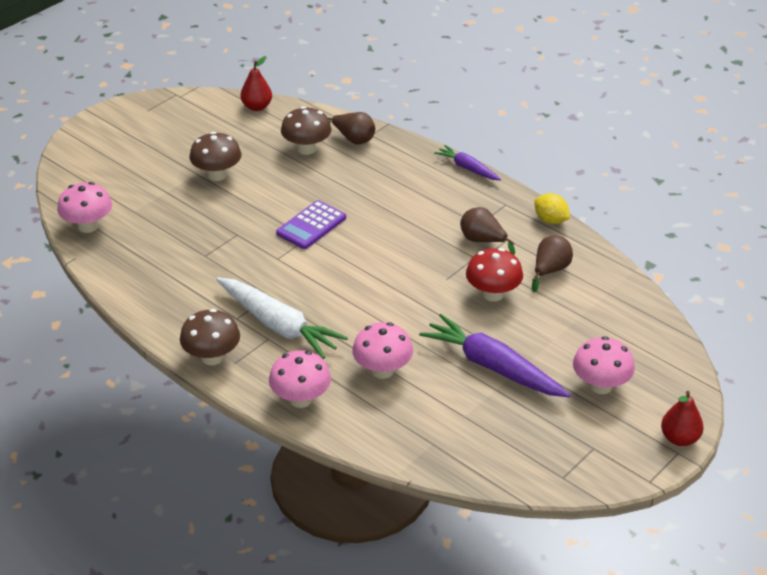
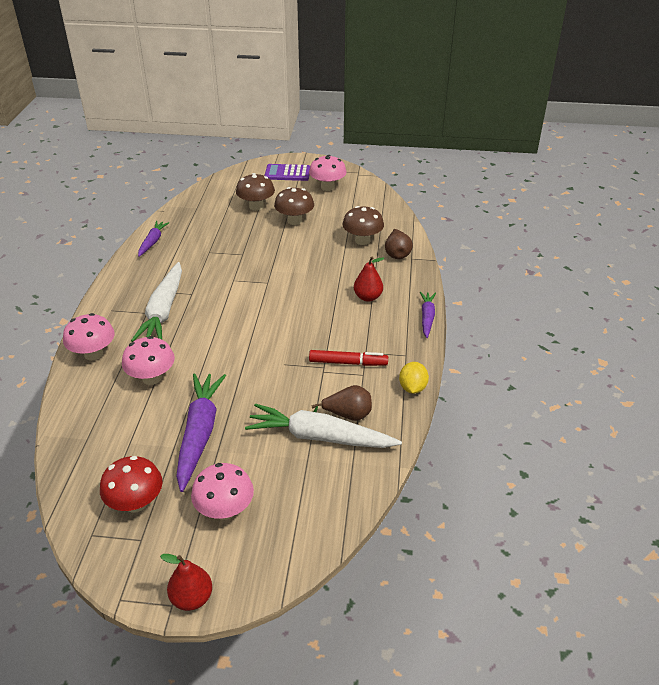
camera: 55 degrees right, 0 degrees up
(88, 226) = (196, 201): pink mushroom -> pink mushroom (327, 187)
(134, 288) = (153, 242): none -> purple carrot
(212, 357) = (109, 299): brown mushroom -> brown mushroom (256, 206)
(257, 107) = (383, 203): red pear -> red pear (368, 297)
(311, 226) = (282, 278): purple calculator -> purple calculator (287, 173)
(482, 241) = (347, 363): brown pear -> red marker
(493, 294) = (288, 396): red mushroom -> red mushroom (136, 503)
(562, 297) = (320, 437): none -> white carrot

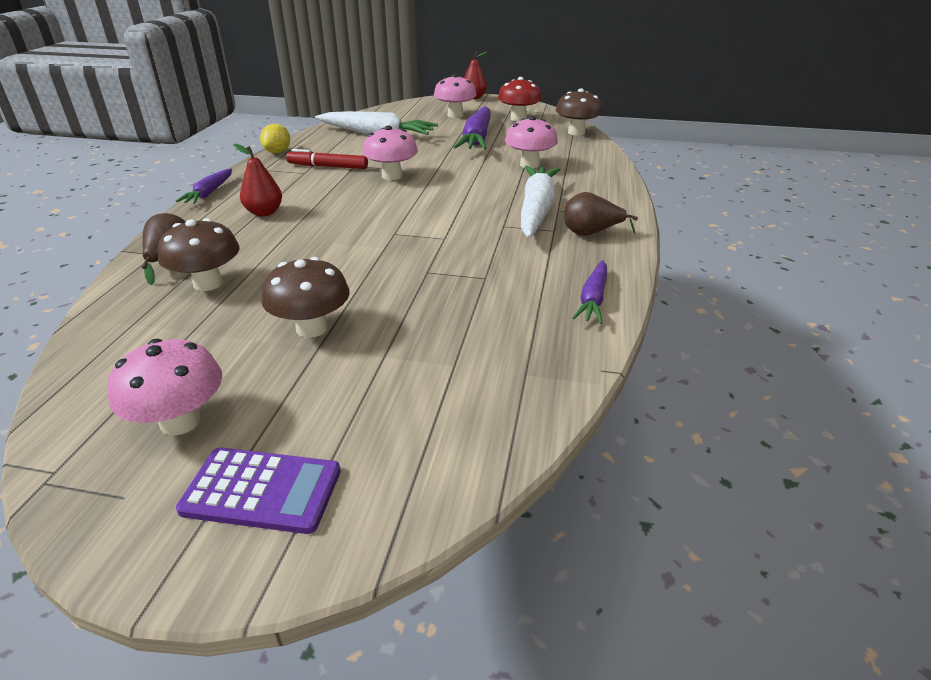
camera: 175 degrees left, 5 degrees down
(93, 354) = (601, 181): pink mushroom -> pink mushroom (392, 176)
(256, 206) = (384, 369): brown mushroom -> brown mushroom (576, 132)
(347, 415) = (348, 142): brown pear -> brown pear (590, 233)

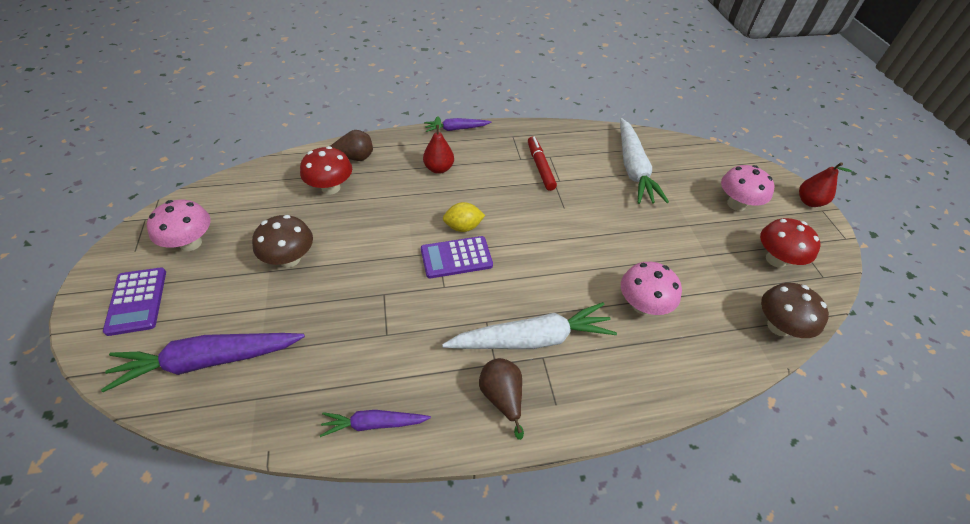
camera: 65 degrees right, 15 degrees up
(208, 283) = (331, 188): brown mushroom -> red mushroom
(278, 152) = (550, 128): yellow lemon -> yellow lemon (463, 227)
(392, 176) = (546, 212): pink mushroom -> none
(411, 225) = (456, 258): none -> purple calculator
(477, 139) = (681, 242): purple carrot -> purple carrot (208, 361)

